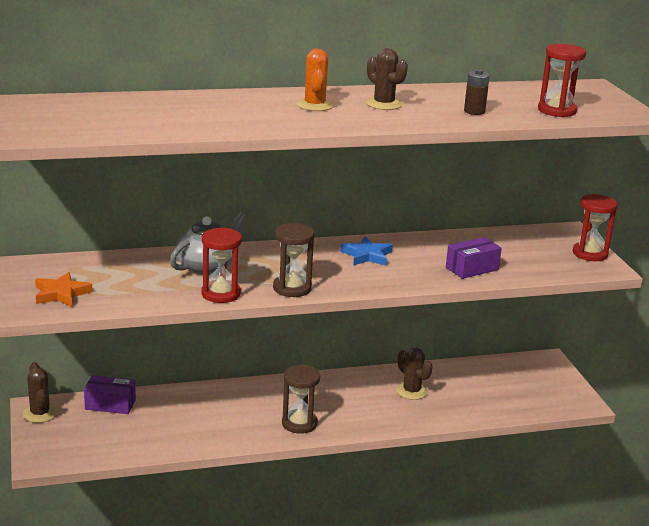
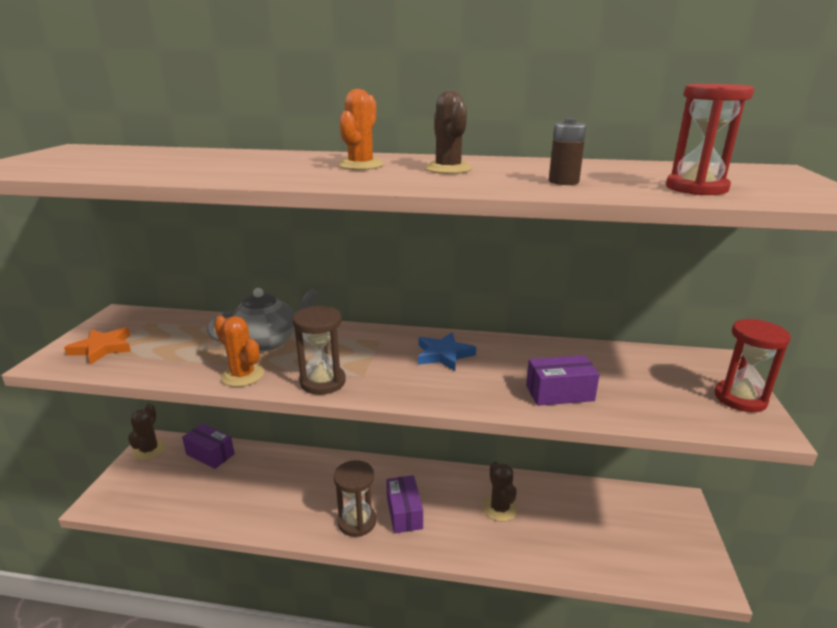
camera: 25 degrees right, 0 degrees up
(221, 294) = (242, 375): red hourglass -> orange cactus
(335, 410) = (404, 513): none -> purple box

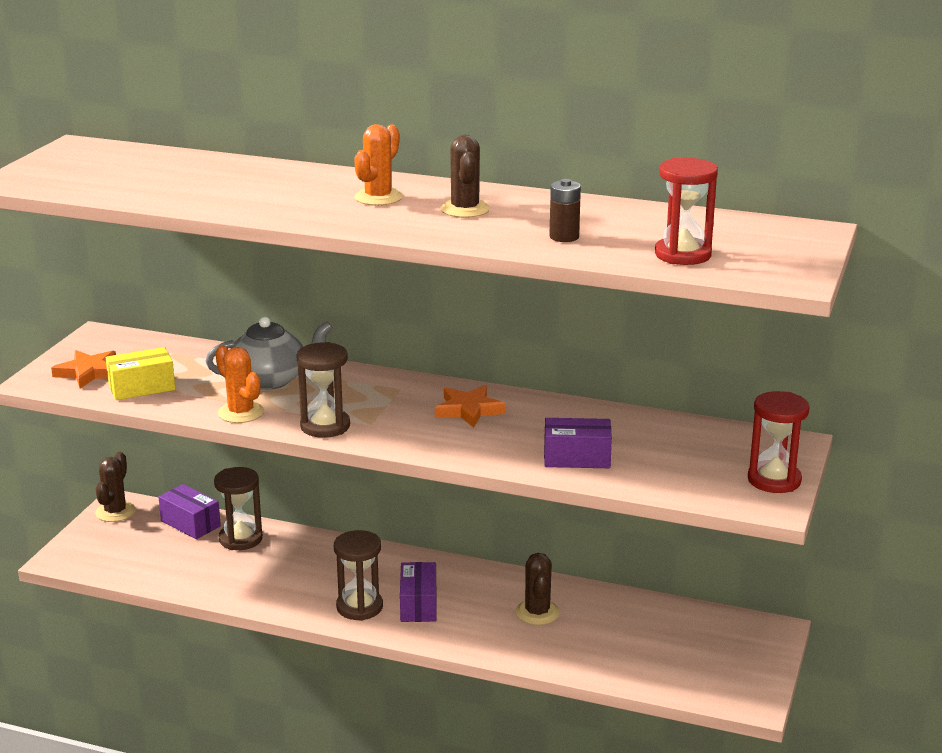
camera: 10 degrees right, 0 degrees up
(150, 359) = (142, 388): none -> yellow box
(251, 464) = (240, 539): none -> brown hourglass
(444, 355) = (469, 410): blue star -> orange star

